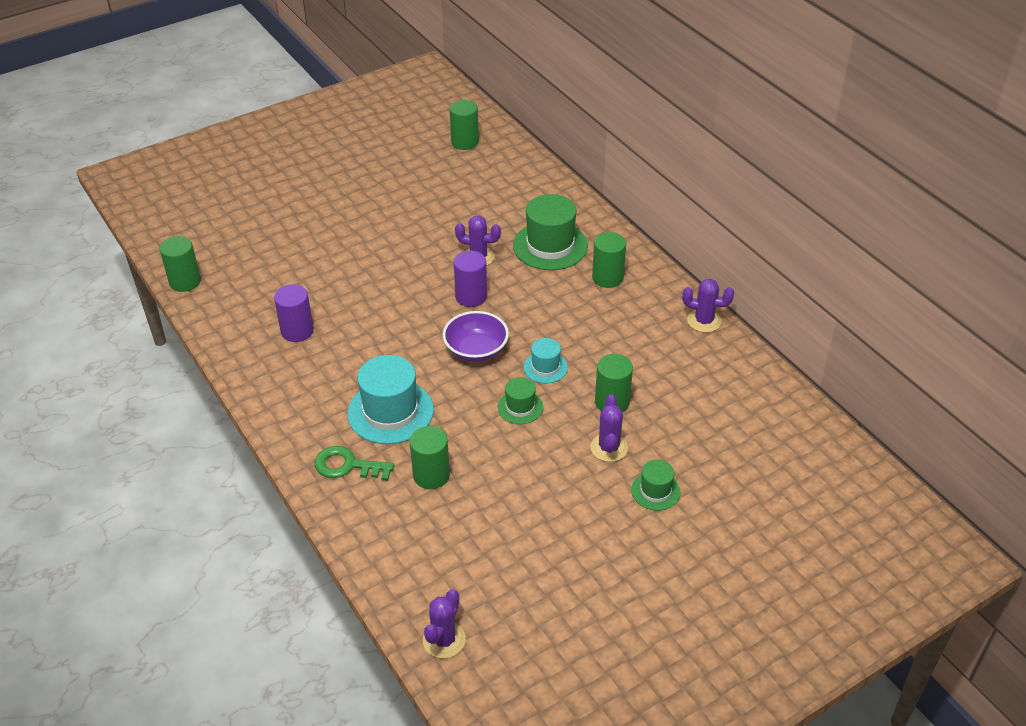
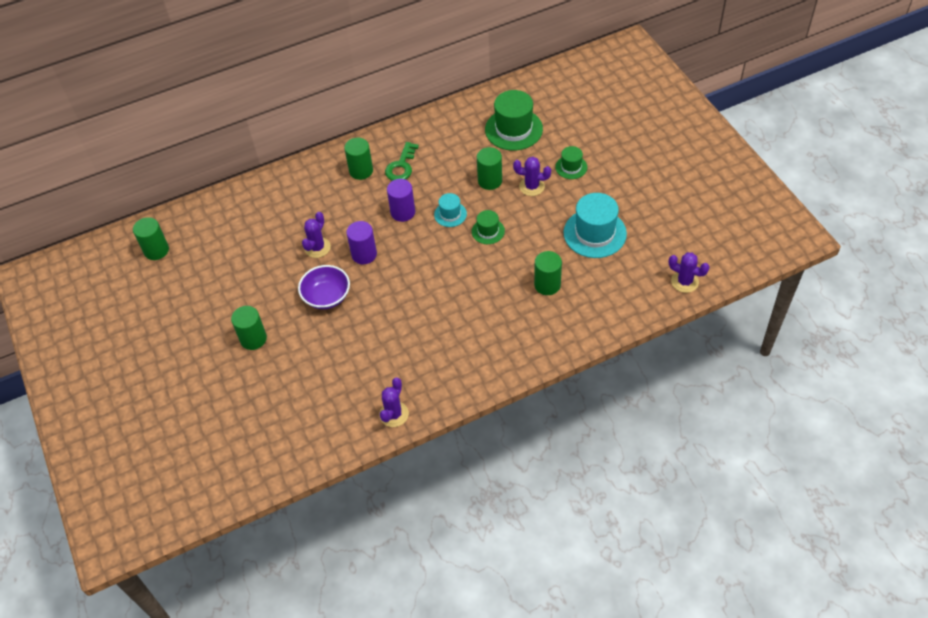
camera: 80 degrees left, 10 degrees up
(185, 281) = (297, 464): green cylinder -> green cylinder (253, 339)
(297, 331) = (381, 372): purple cylinder -> purple cylinder (403, 212)
(347, 466) = (533, 335): green key -> green key (401, 166)
(390, 412) = (482, 308): turquoise hat -> turquoise hat (594, 233)
(476, 350) = (425, 254): purple bowl -> purple bowl (326, 296)
(550, 246) = (315, 201): green hat -> green hat (513, 129)
(704, 321) = (418, 124): purple cactus -> purple cactus (394, 414)

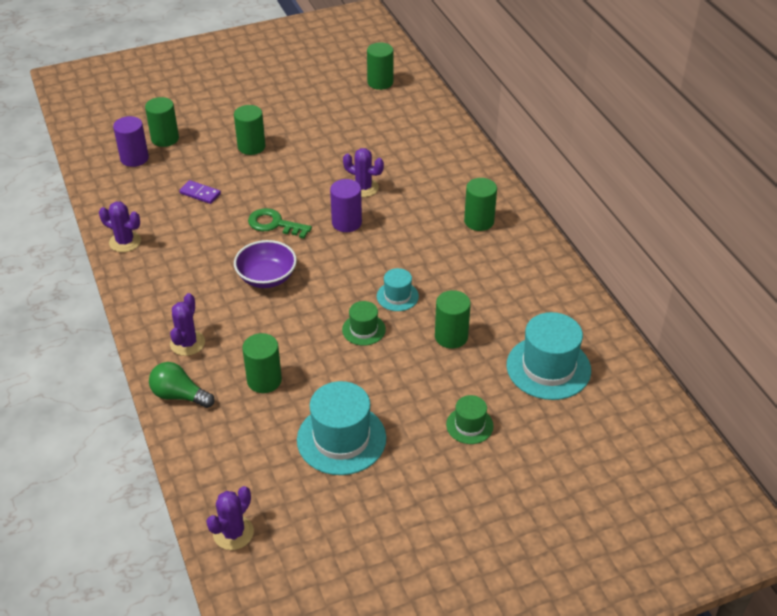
camera: 90 degrees right, 10 degrees down
(235, 415) = (165, 139): none -> green cylinder
(324, 368) = (200, 193): none -> purple domino
(326, 296) = (293, 195): purple bowl -> purple bowl (266, 277)
(401, 166) = (484, 255): green key -> green key (274, 224)
(403, 212) = (406, 255): purple cylinder -> purple cylinder (134, 158)
(513, 129) = (548, 368): green hat -> turquoise hat
(532, 186) = (436, 379): purple cactus -> purple cactus (187, 343)
(570, 336) = (179, 395): none -> green light bulb

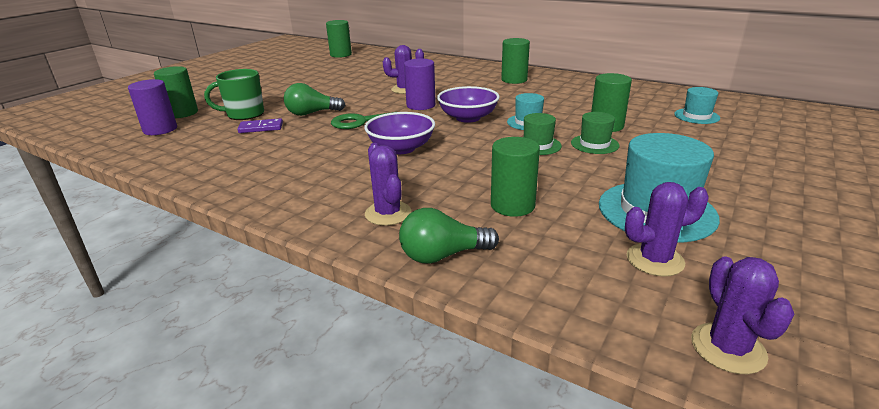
camera: 35 degrees left, 15 degrees down
(125, 242) = (212, 175): purple cactus -> purple cactus (655, 260)
(205, 165) = (244, 114): none -> green mug
(251, 146) = (277, 97): green cylinder -> none
(253, 190) = (311, 113): none -> green light bulb
(360, 263) = (468, 118): none -> purple bowl
(469, 425) = (722, 160): green hat -> green hat (594, 144)
(548, 368) = (696, 116): turquoise hat -> turquoise hat, size x0.53

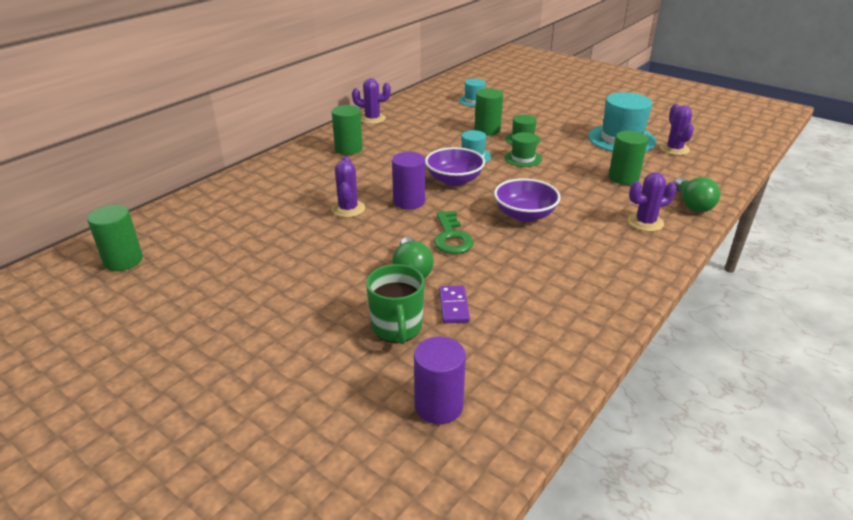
camera: 85 degrees left, 5 degrees up
(182, 113) = (368, 398): green cylinder -> none
(728, 348) = (736, 148): purple cactus -> purple cactus (372, 119)

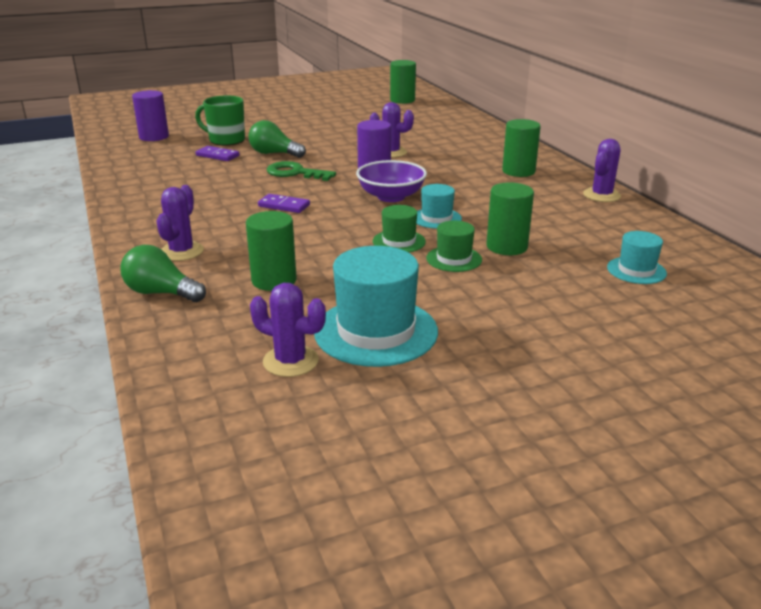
camera: 120 degrees right, 5 degrees down
(524, 215) = (284, 206): purple bowl -> purple domino

